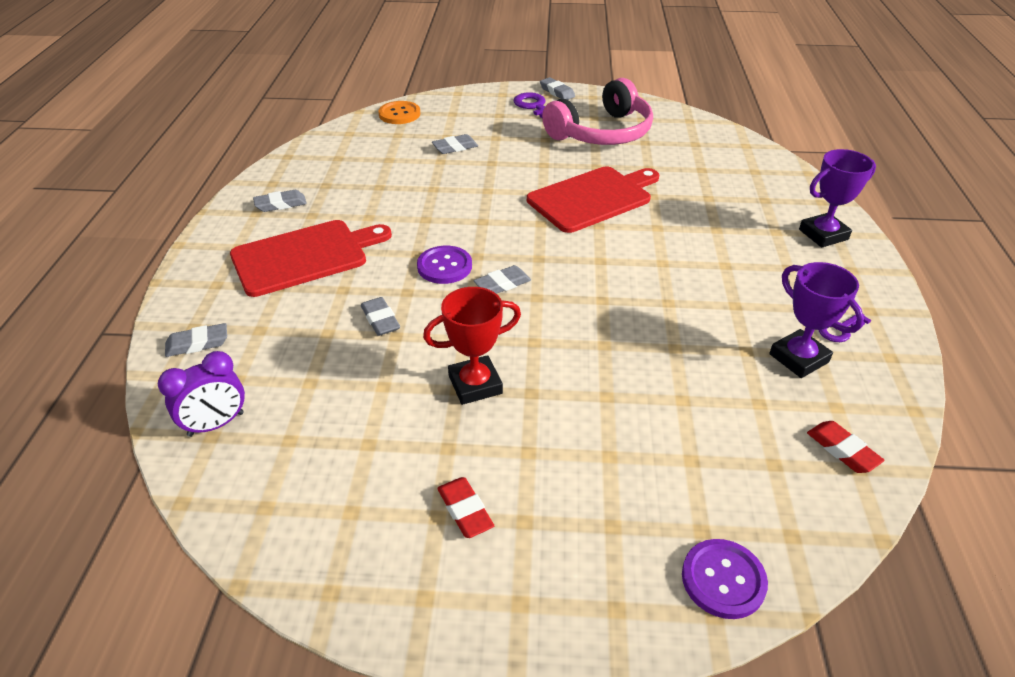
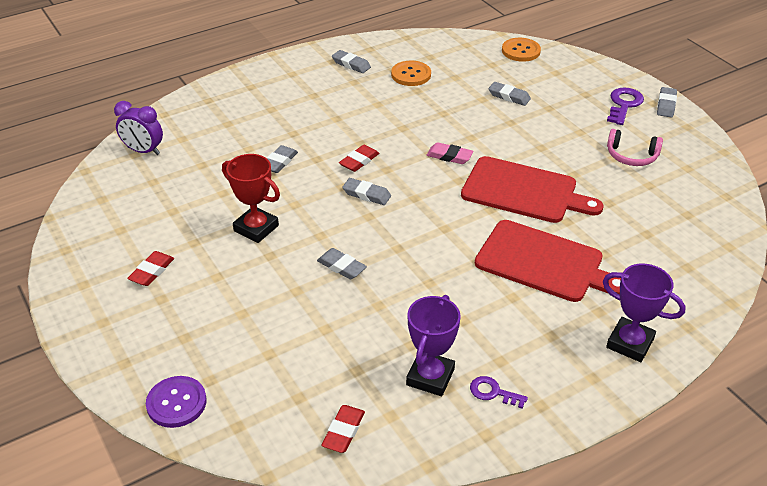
camera: 55 degrees right, 0 degrees up
(197, 343) = (196, 109): grey eraser -> grey eraser (341, 266)
(305, 256) = (309, 102): red cutting board -> red cutting board (544, 263)
(350, 179) = (411, 75): none -> orange button
(444, 266) = (359, 161): purple button -> red eraser
(501, 213) = (449, 156): none -> pink eraser
(602, 133) = (631, 156): pink headphones -> pink headphones, size x0.50

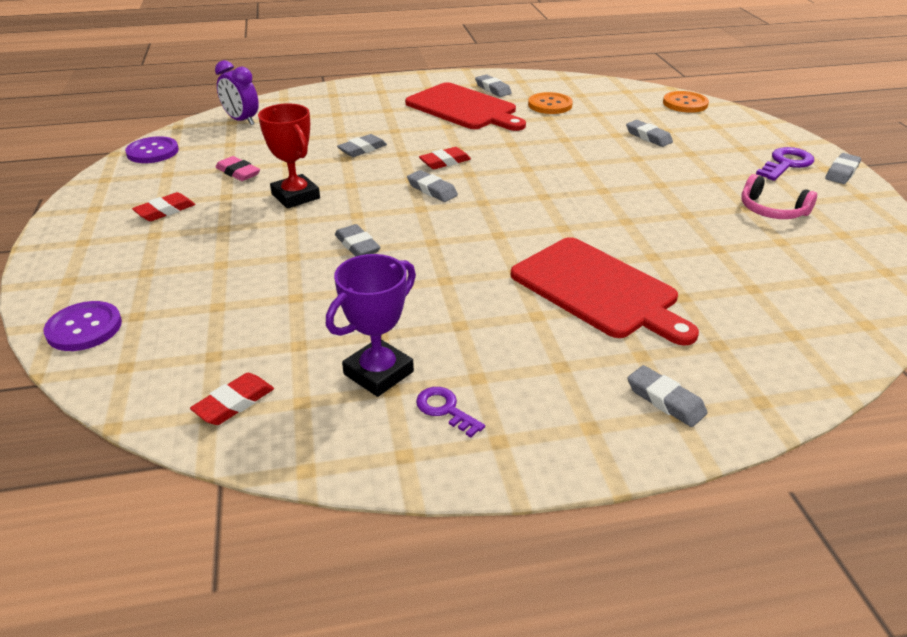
camera: 20 degrees right, 5 degrees down
(86, 207) = (152, 152): none -> purple button
(449, 156) = (546, 174): pink eraser -> pink eraser (238, 172)
(524, 191) = (615, 219): red cutting board -> red cutting board (464, 108)
(630, 343) = (665, 400): purple trophy -> grey eraser

